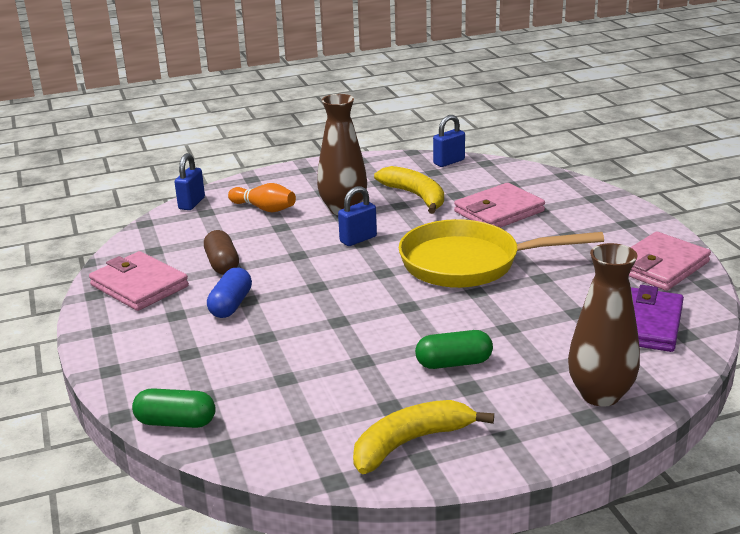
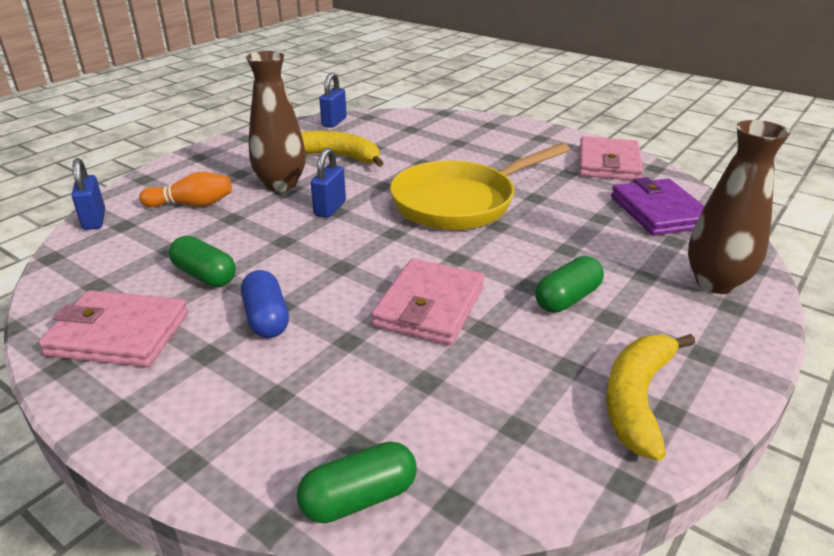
camera: 35 degrees left, 5 degrees up
(222, 264) = (205, 275): brown capsule -> green capsule
(499, 211) = (429, 152): pink wallet -> pink wallet (429, 306)

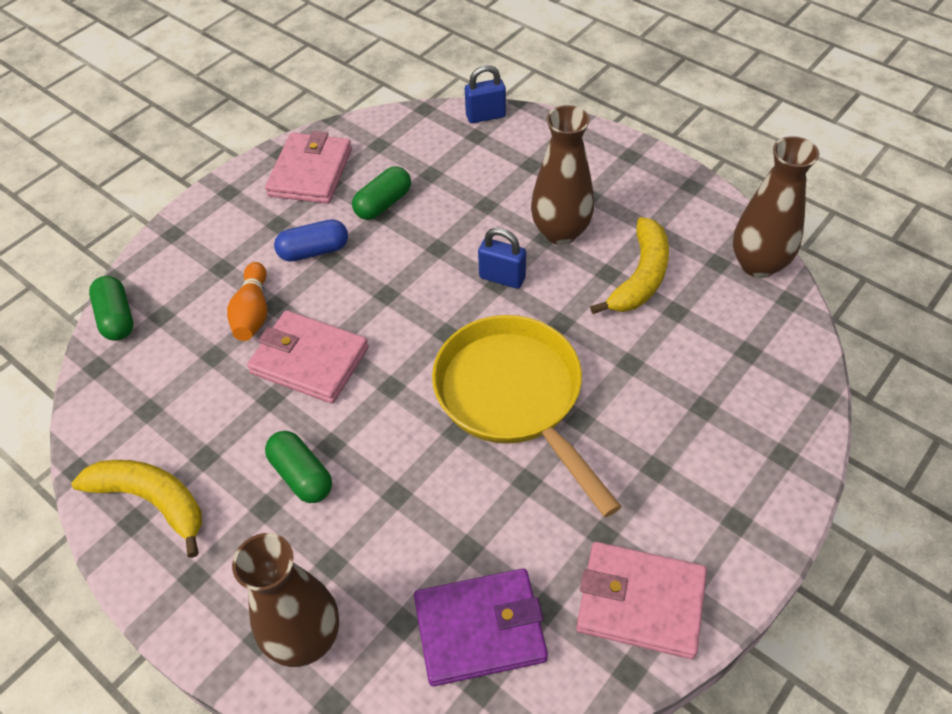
camera: 95 degrees right, 20 degrees up
(192, 204) = (514, 172): orange bowling pin -> orange bowling pin (253, 313)
(334, 122) = (758, 264): blue padlock -> brown vase

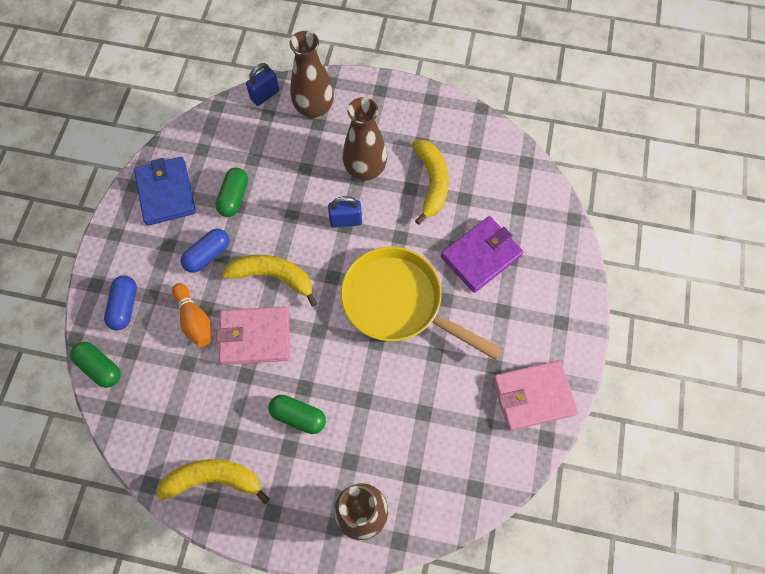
camera: 30 degrees left, 15 degrees up
(187, 267) = (125, 306): none -> blue capsule
(311, 172) = (166, 193): pink wallet -> blue wallet
(374, 304) = (273, 277): none -> yellow banana
(480, 629) = (456, 456): purple wallet -> purple wallet (481, 256)
(758, 264) = (497, 143): brown vase -> brown vase (314, 109)

